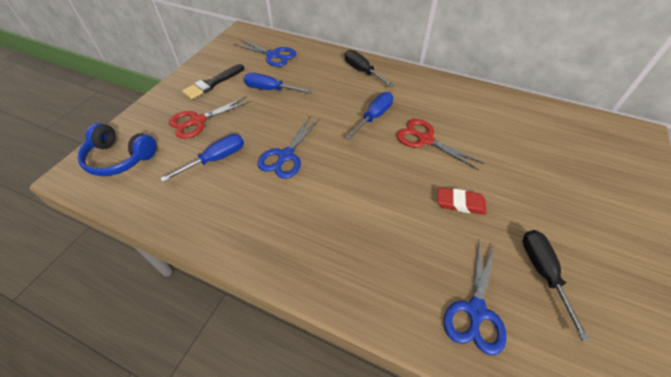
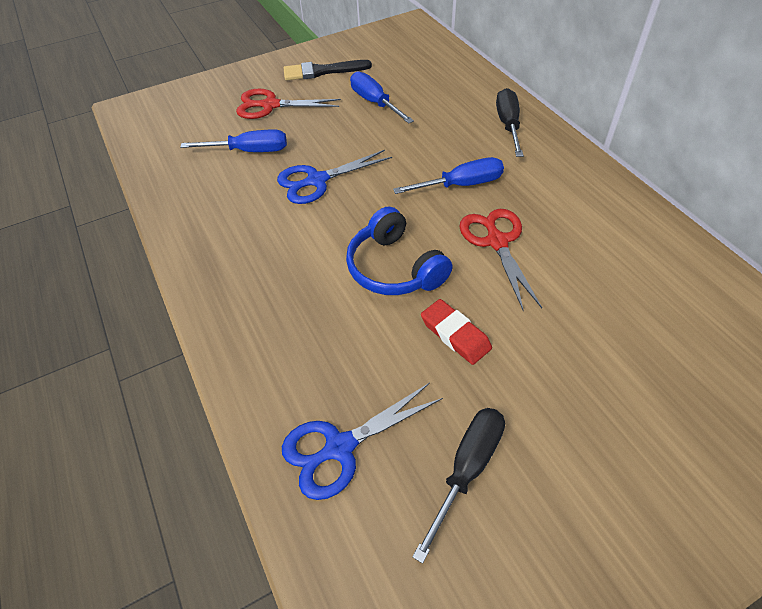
camera: 40 degrees right, 0 degrees up
(120, 158) = (174, 111): blue headphones -> blue headphones (394, 268)
(273, 55) = (418, 64): blue scissors -> none

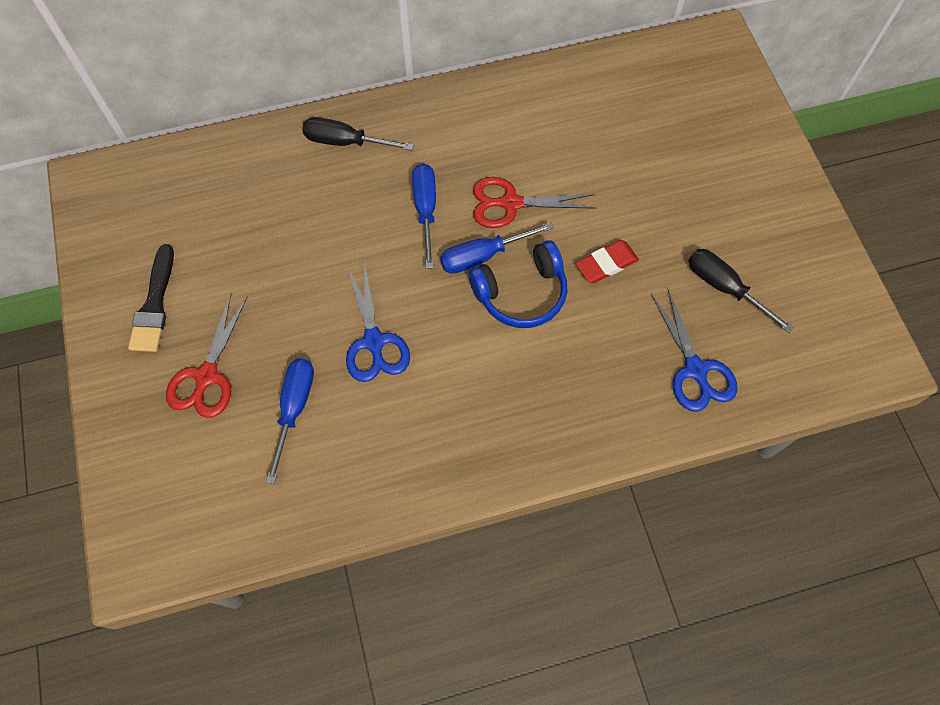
camera: 80 degrees left, 15 degrees up
(375, 103) = (251, 258): blue screwdriver -> blue screwdriver (483, 256)

